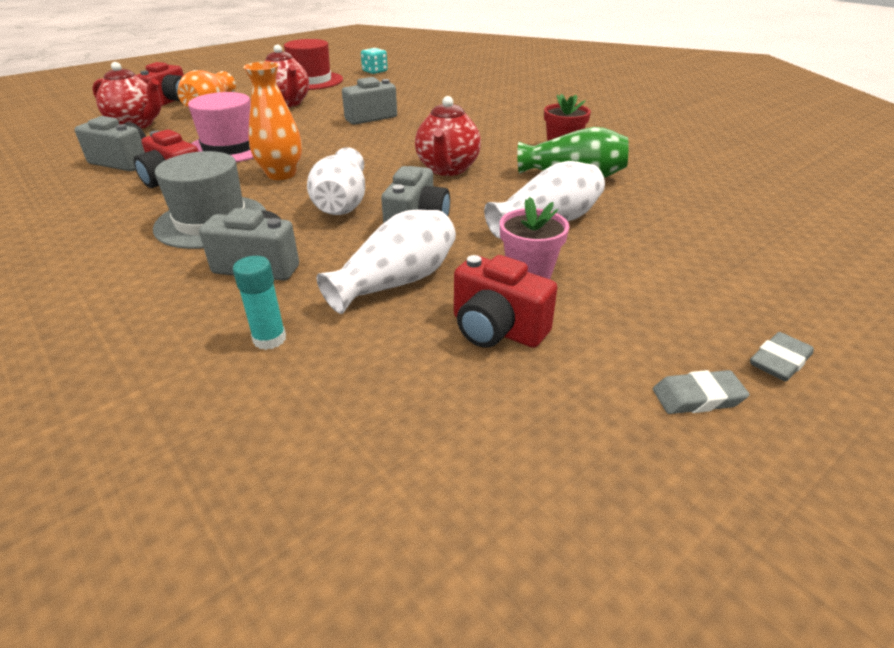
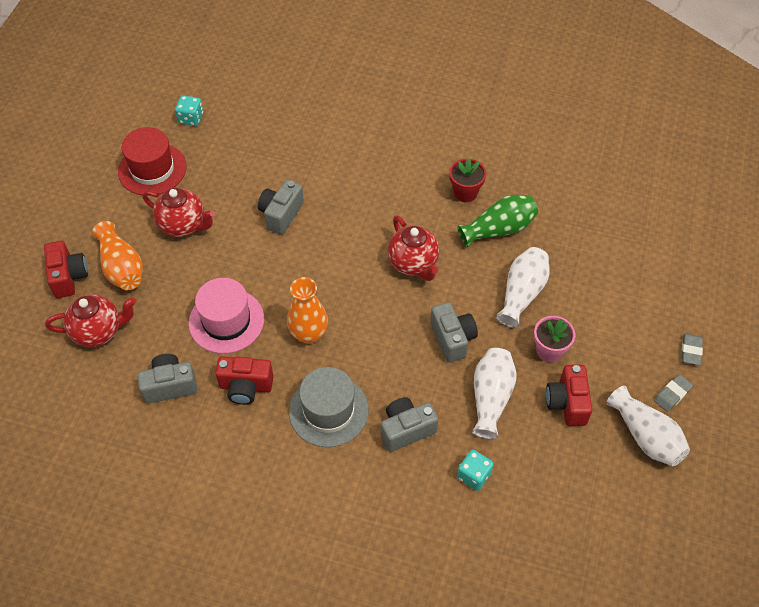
camera: 35 degrees left, 20 degrees up
(269, 339) = (473, 475): turquoise glue stick -> turquoise dice
(342, 203) = (386, 343): white vase -> white vase (645, 436)
(497, 329) = (567, 403): red camera -> red camera turned 90 degrees clockwise

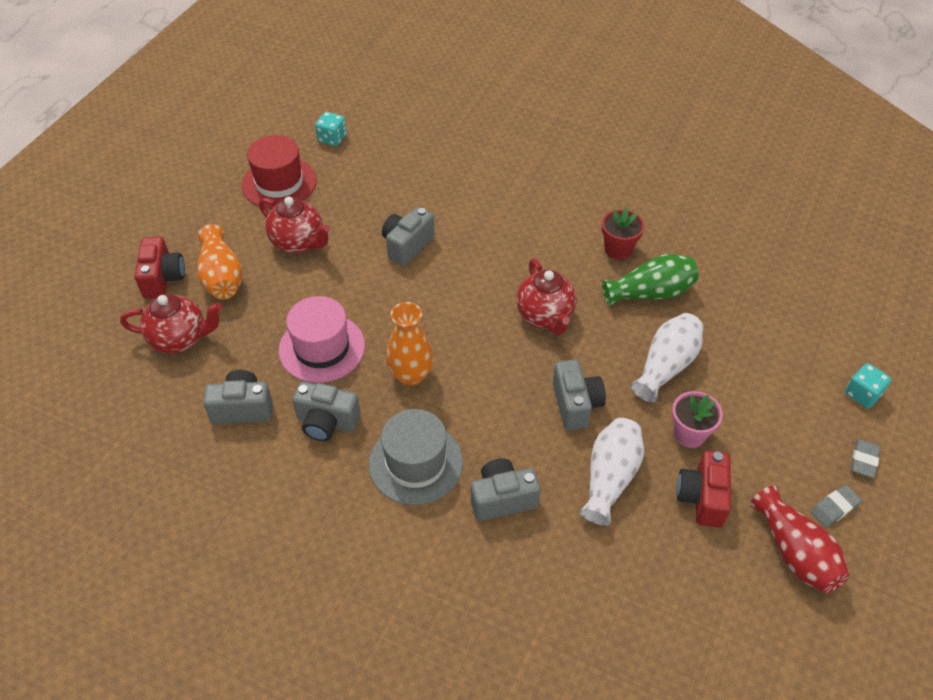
camera: 10 degrees right, 5 degrees down
(245, 387) = (327, 422): red camera -> grey camera
(473, 475) = (574, 565): turquoise dice -> turquoise dice (862, 394)
(645, 436) = (794, 552): white vase -> red vase

